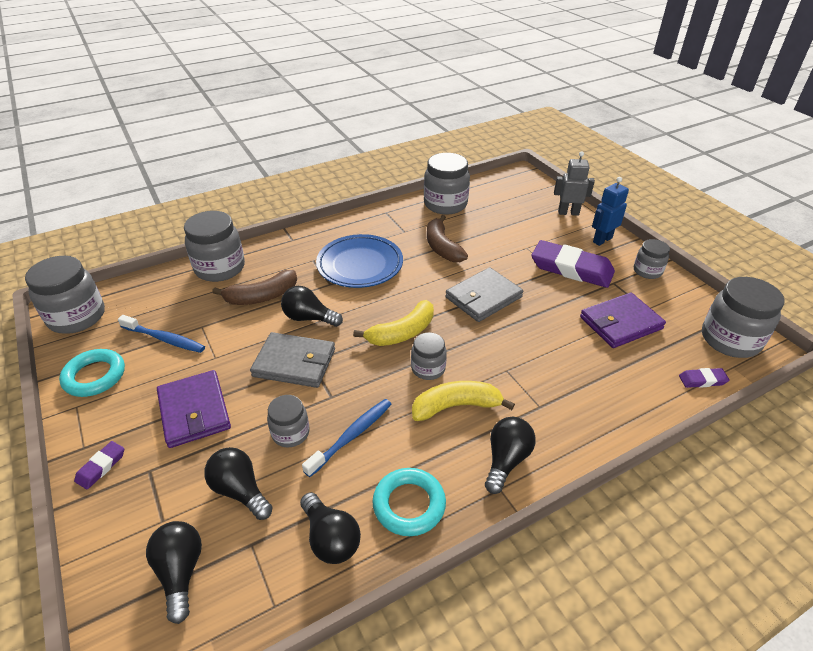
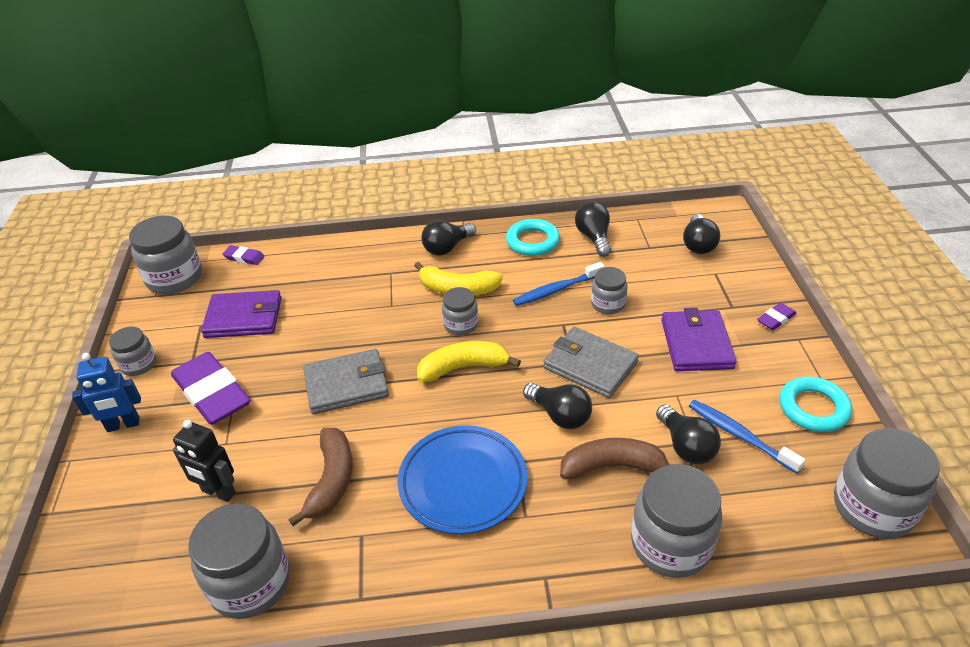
camera: 155 degrees left, 0 degrees up
(240, 490) = (655, 276): black light bulb -> black light bulb (686, 446)
(502, 227) = (218, 492): none -> black robot
(568, 213) = (98, 492): grey robot -> none

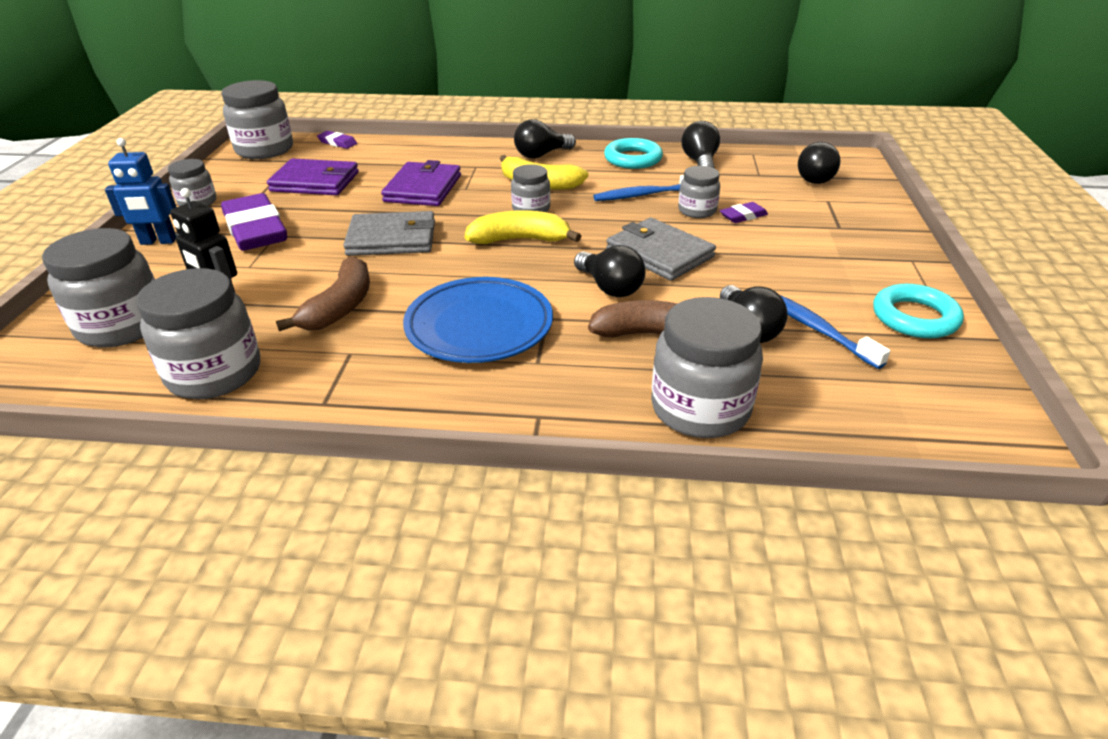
camera: 10 degrees right, 5 degrees down
(696, 344) = (788, 250): purple wallet -> purple wallet (423, 188)
(776, 319) = (889, 241): purple eraser -> purple eraser (743, 216)
(873, 507) = (970, 412): grey jar -> grey jar (122, 326)

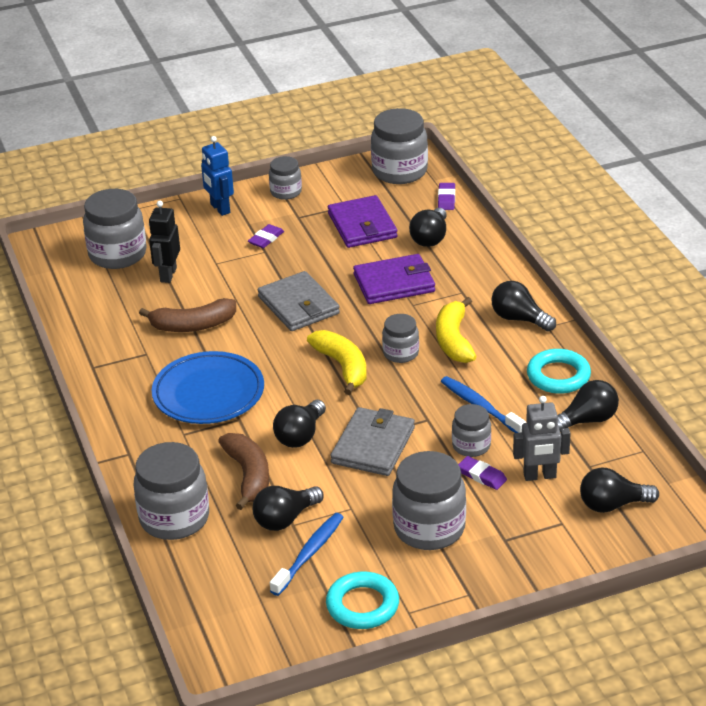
camera: 65 degrees right, 0 degrees up
(214, 373) = (95, 314): grey jar -> grey jar (429, 528)
(255, 229) = (266, 239): purple eraser -> purple eraser, size x0.44
(381, 160) = (430, 238): none -> black light bulb
(760, 194) = (540, 476): none -> grey robot

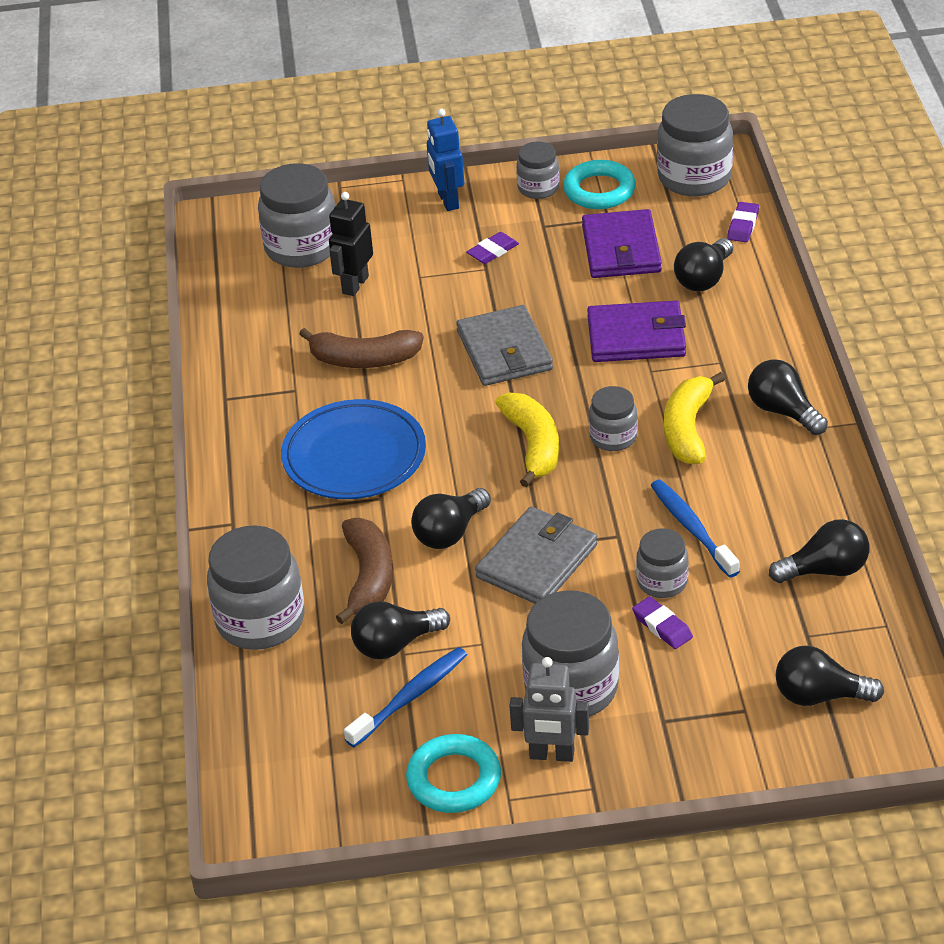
camera: 15 degrees right, 5 degrees up
(540, 476) = (737, 639): grey robot -> grey robot (552, 755)
(558, 376) = (808, 501): turquoise ring -> turquoise ring (599, 190)

